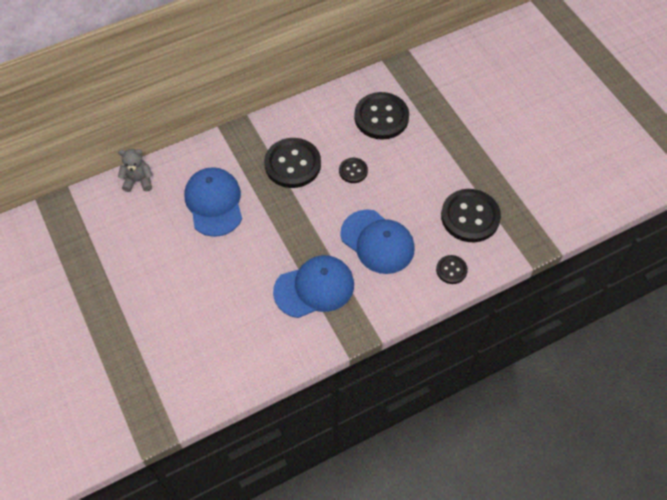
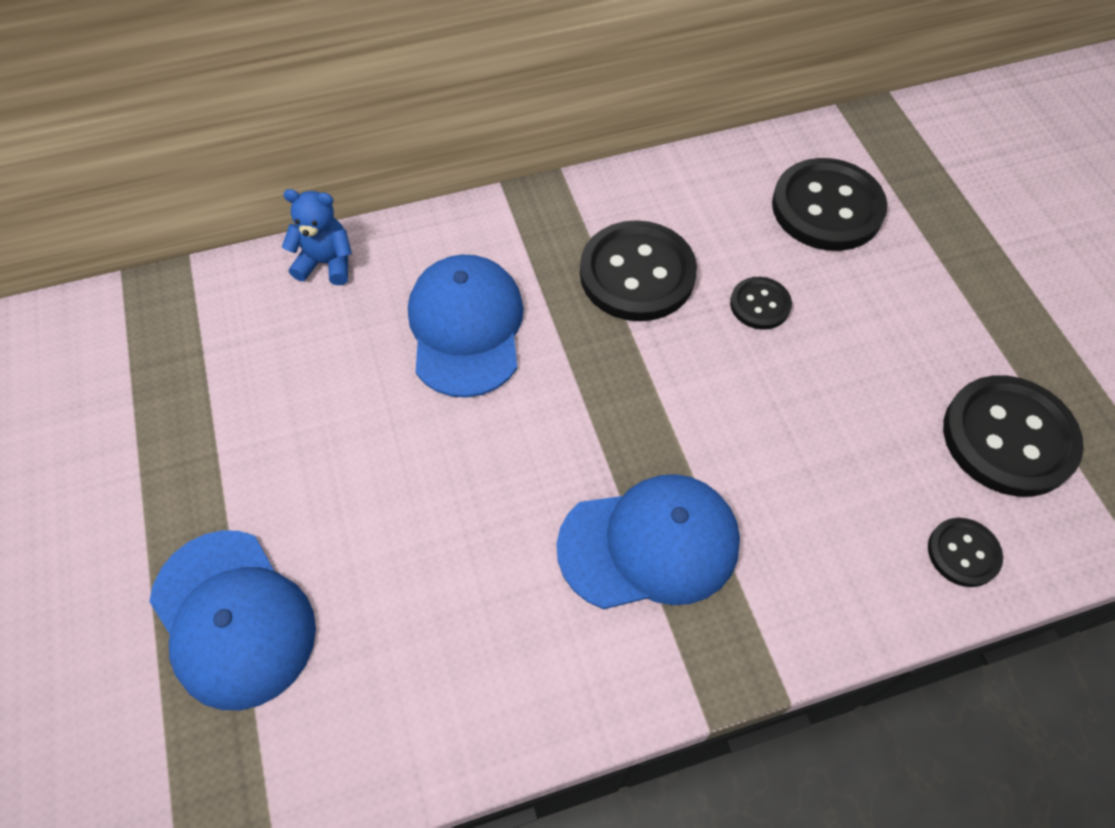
camera: 10 degrees right, 0 degrees up
(138, 181) = (326, 263): grey teddy bear -> blue teddy bear
(377, 242) = (799, 462): blue cap -> blue cap (233, 618)

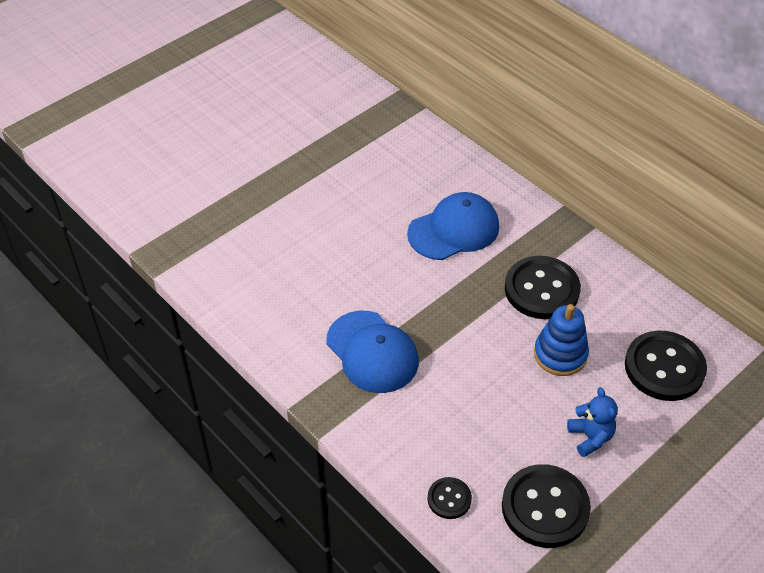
camera: 65 degrees right, 10 degrees down
(233, 618) = (251, 213): blue cap -> none
(326, 263) = (456, 159): blue teddy bear -> blue teddy bear (590, 437)
(760, 304) = (560, 354): black button -> blue stacking toy

